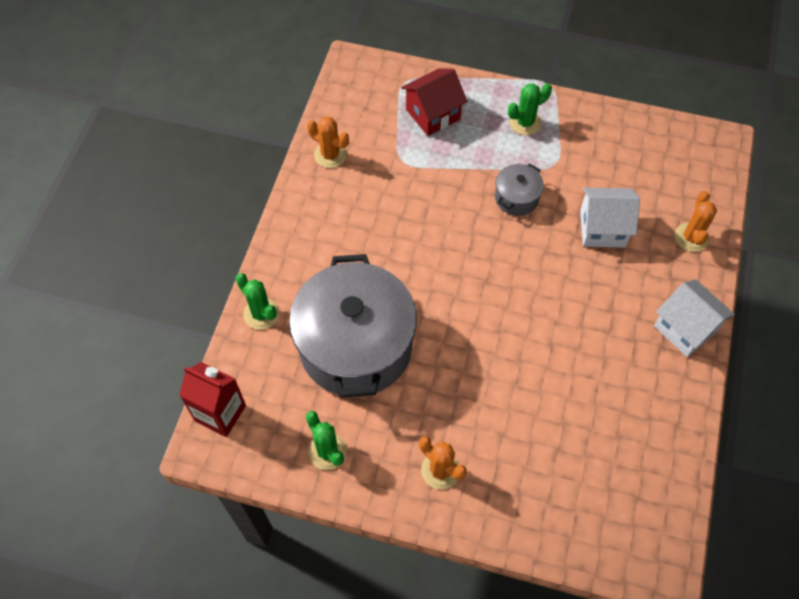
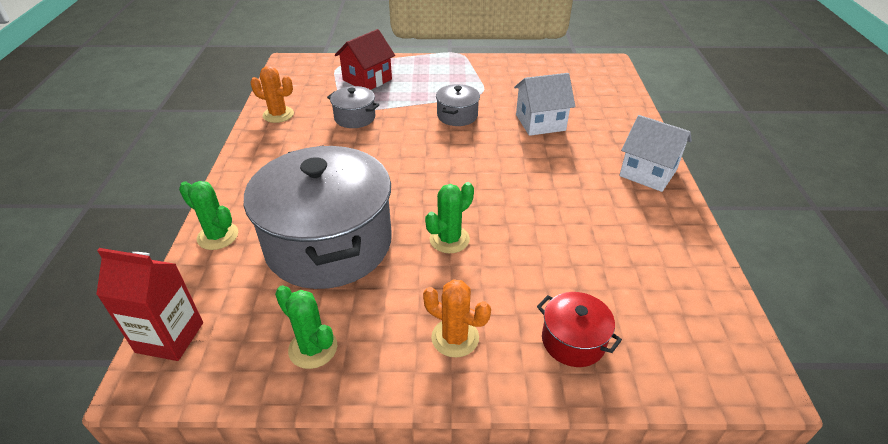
camera: 15 degrees left, 20 degrees down
(408, 177) = (355, 118): none -> grey pot
(525, 123) = (447, 74): green cactus -> green cactus (449, 239)
(534, 498) = (573, 341): none -> red pot
(691, 237) = (617, 116): orange cactus -> none

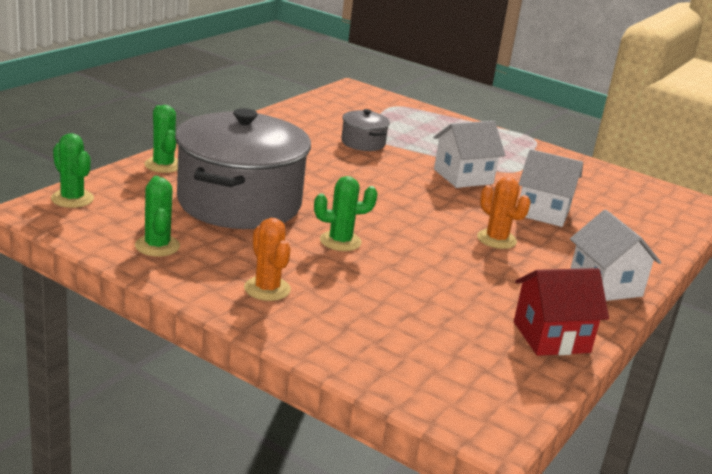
camera: 30 degrees right, 15 degrees down
(170, 337) = (72, 199): red carton -> green cactus
(278, 115) = (298, 117): orange cactus -> orange cactus (496, 239)
(367, 80) = (410, 123): red house -> red house (551, 337)
(457, 116) = (463, 177): grey pot -> white house
(573, 341) = (360, 335): red pot -> none

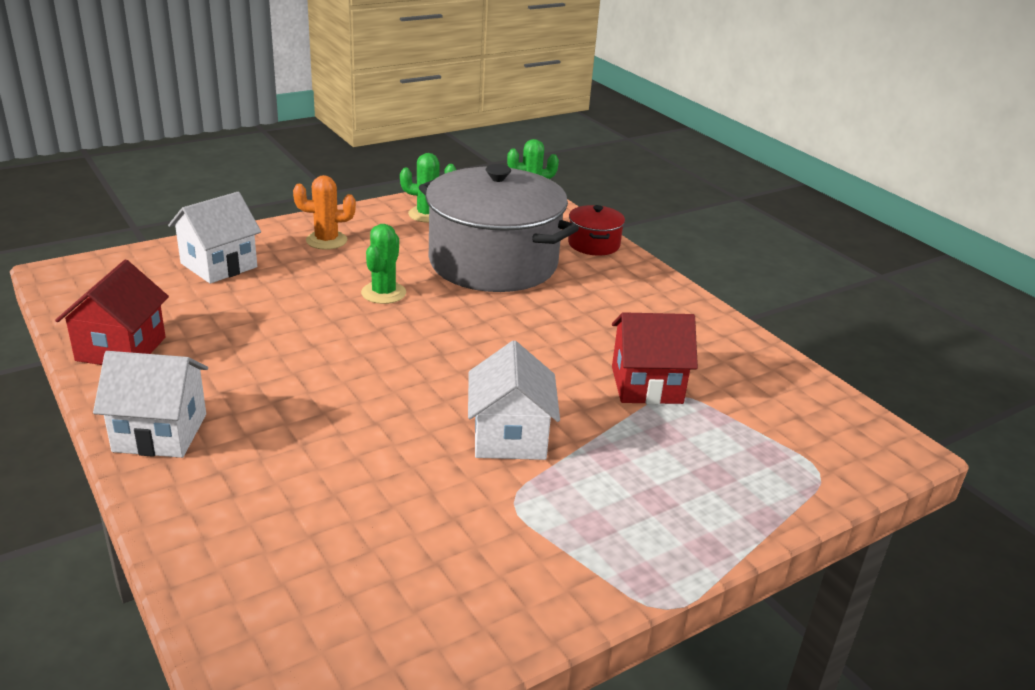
camera: 115 degrees right, 5 degrees up
(163, 165) = (593, 244): green cactus -> red pot
(363, 143) = (647, 385): grey pot -> red house
(496, 239) = (321, 393): orange cactus -> none
(543, 212) = (366, 469): white house -> white house (219, 265)

